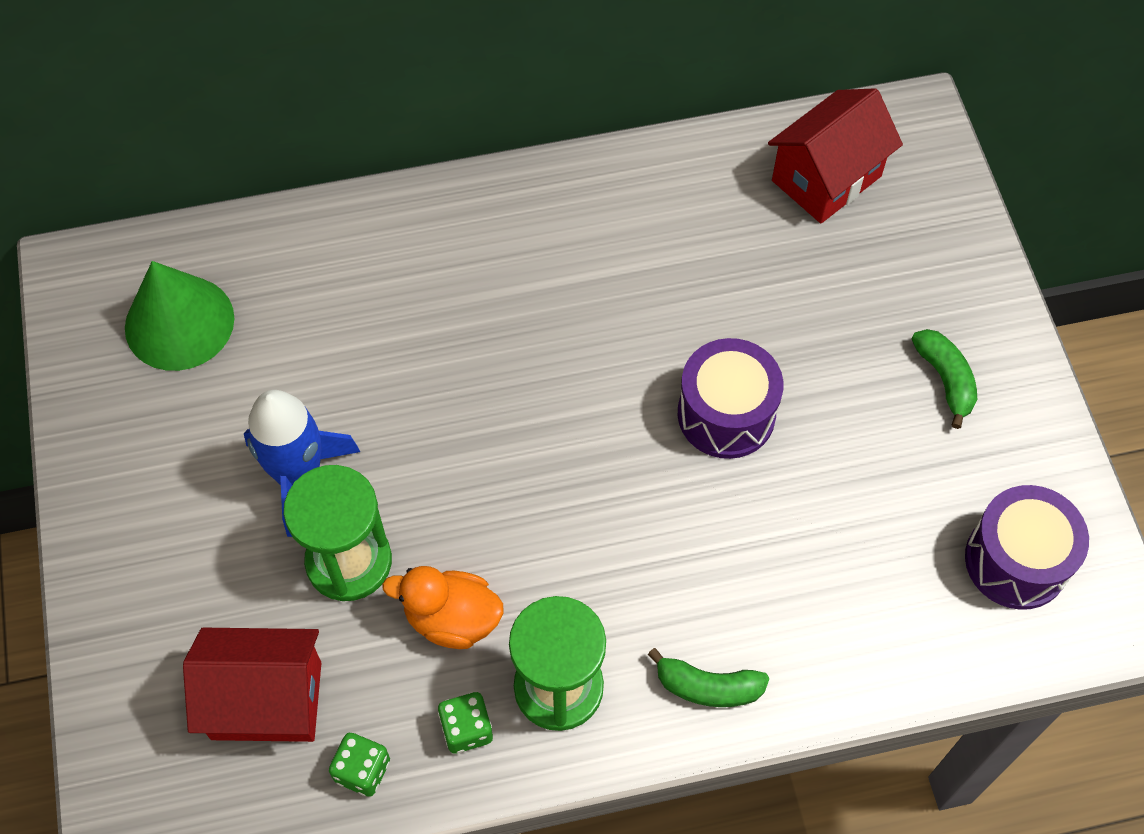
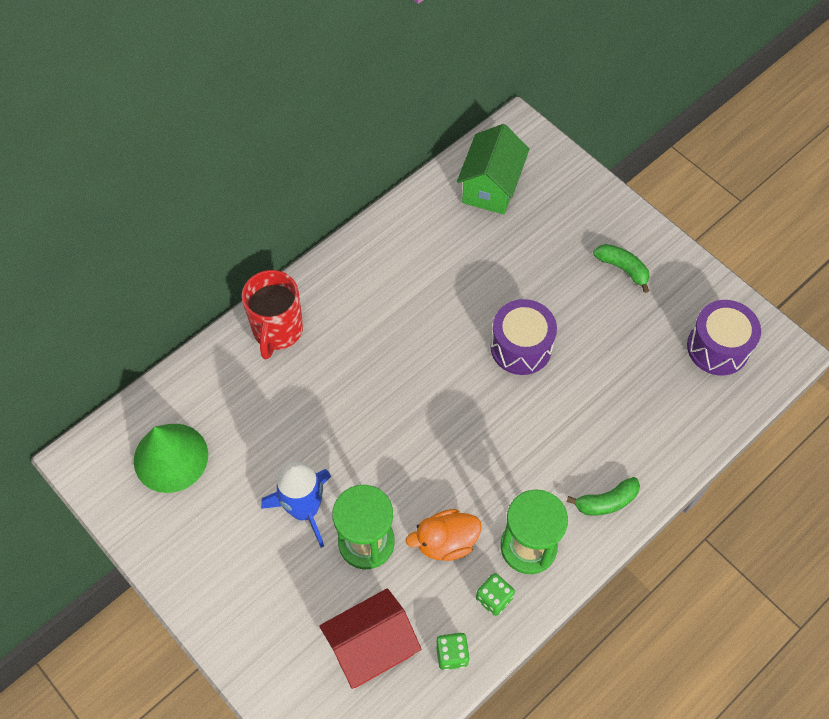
camera: 30 degrees left, 0 degrees up
(414, 230) = (277, 331): none -> red mug
(826, 178) = (491, 187): red house -> green house

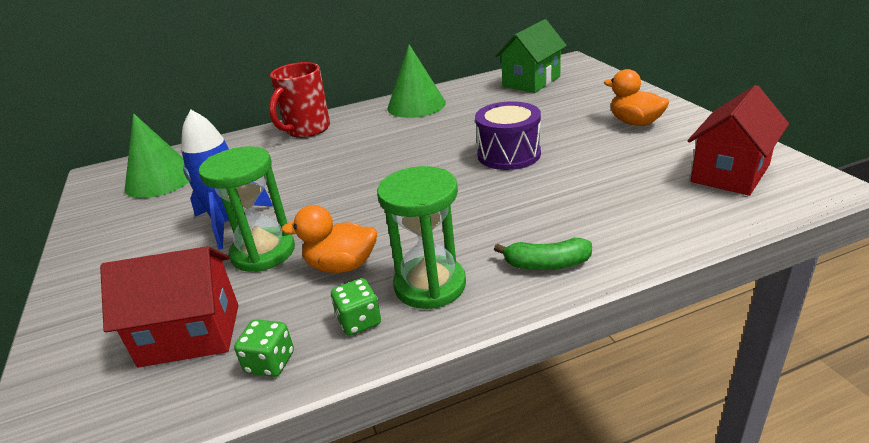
camera: 25 degrees right, 30 degrees down
(380, 258) = (416, 105): none -> green cone
(622, 268) = (635, 122): green banana -> orange duck
(718, 347) = (730, 173): purple drum -> red house

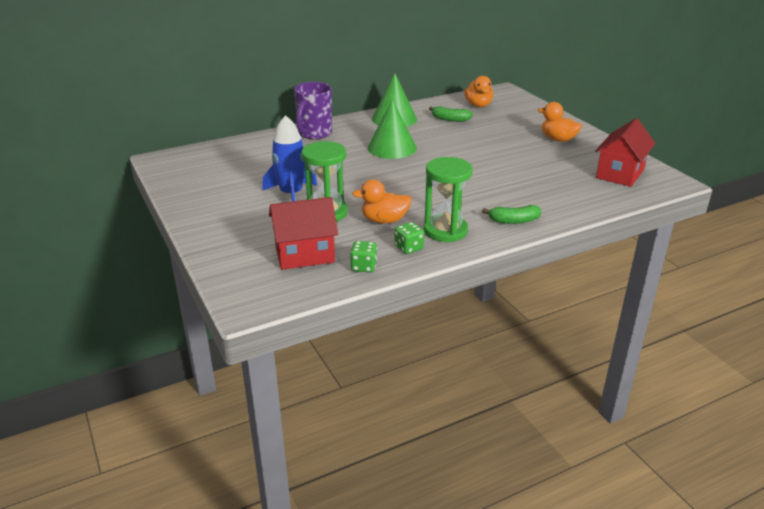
camera: 10 degrees left, 0 degrees up
(160, 180) = (216, 165): green cone -> green cone (392, 148)
(307, 130) = (314, 133): red mug -> purple mug
(489, 102) = (450, 119): none -> green banana
(509, 154) = (474, 157): purple drum -> none
(531, 82) = (478, 105): green house -> orange duck

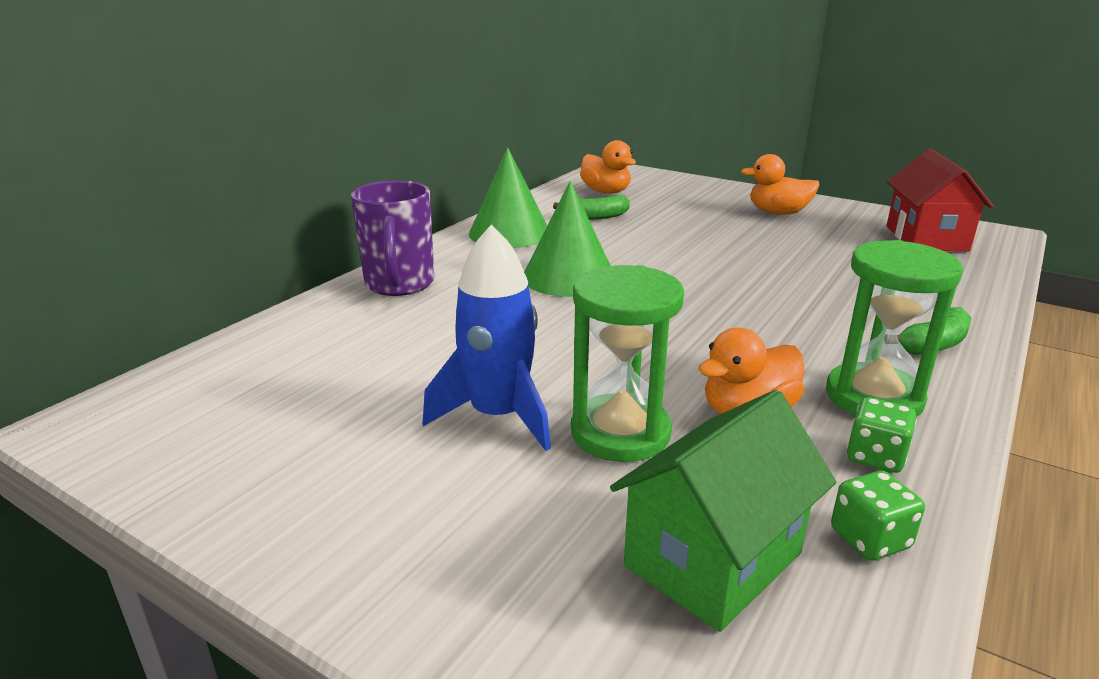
camera: 30 degrees left, 5 degrees down
(305, 254) = (713, 559): red house -> green house

